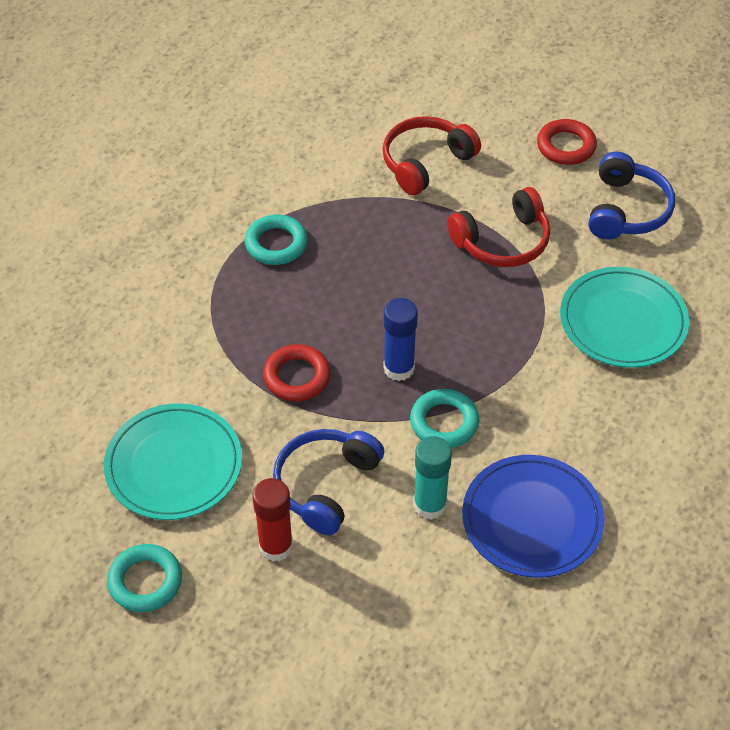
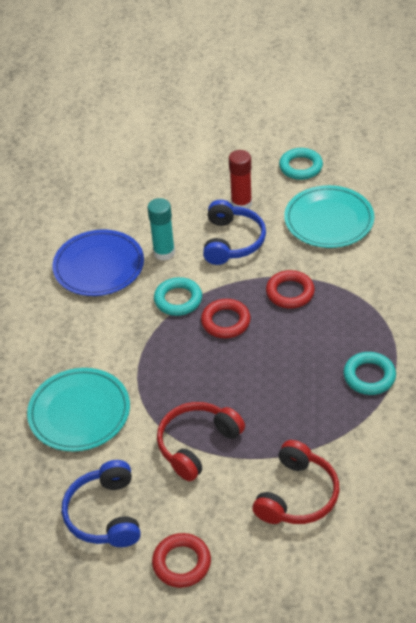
camera: 160 degrees right, 5 degrees down
(399, 368) = (225, 321): blue glue stick -> red ring

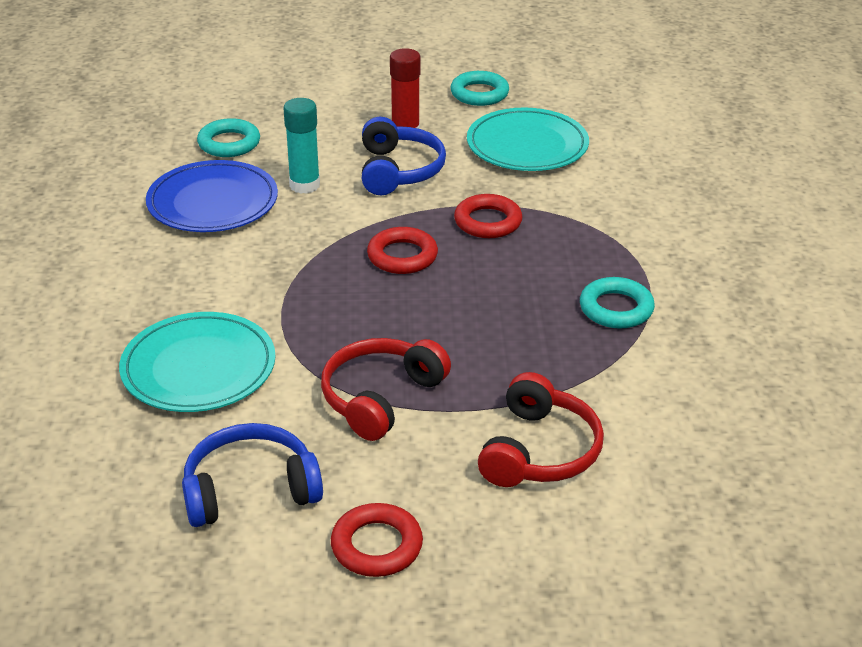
camera: 10 degrees left, 10 degrees down
(105, 514) = (250, 490): blue headphones -> blue headphones turned 90 degrees clockwise
(178, 300) = (331, 235): turquoise ring -> turquoise ring (229, 143)

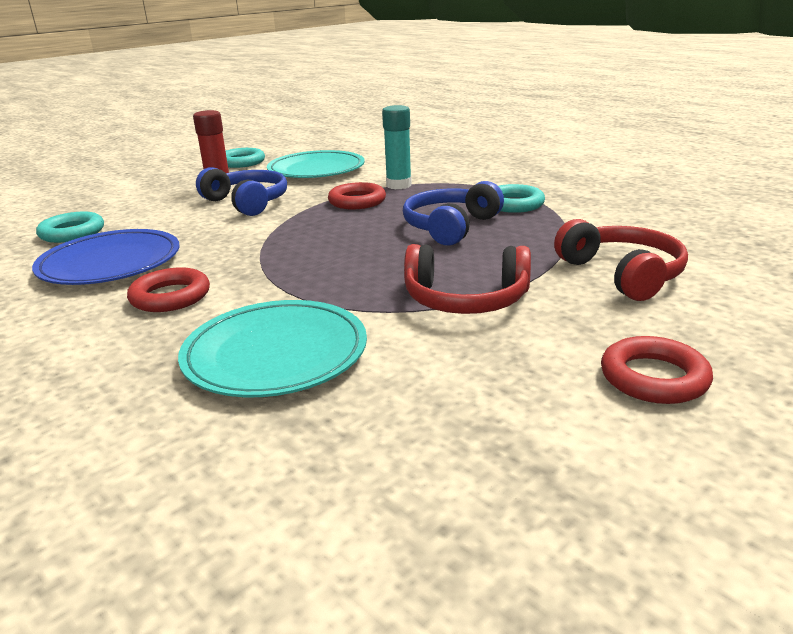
camera: 40 degrees left, 10 degrees down
(250, 490) = (485, 404): blue headphones -> blue headphones (451, 227)
(304, 185) = (182, 230): turquoise glue stick -> turquoise glue stick (399, 185)
(381, 398) = (465, 299): red headphones -> red headphones turned 75 degrees counterclockwise
(402, 256) = (329, 233): red ring -> red ring (170, 296)

